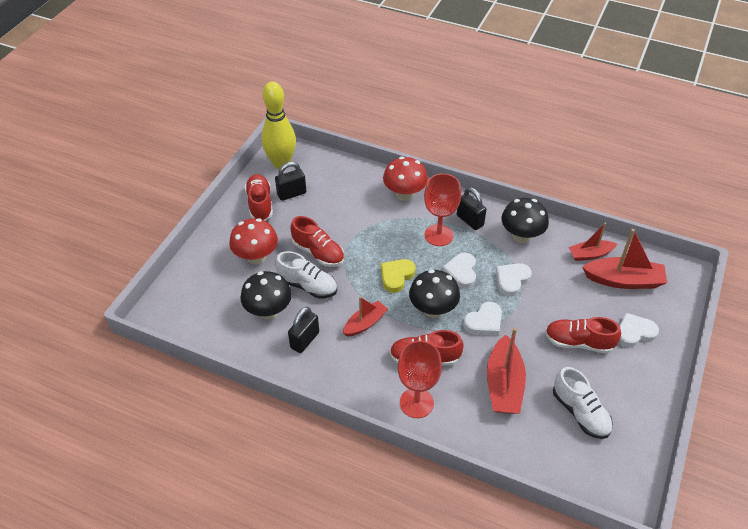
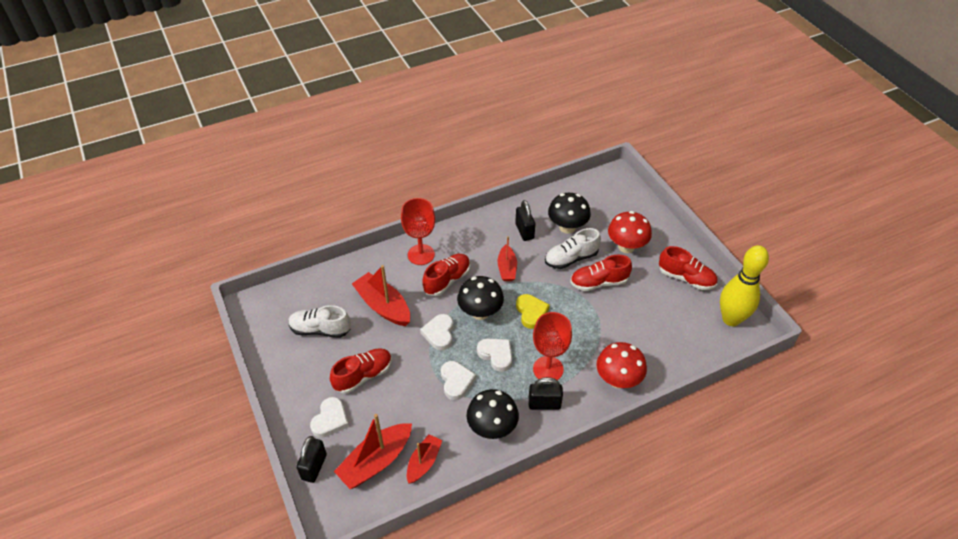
camera: 130 degrees right, 0 degrees up
(291, 194) = (683, 304): black padlock -> black padlock (314, 467)

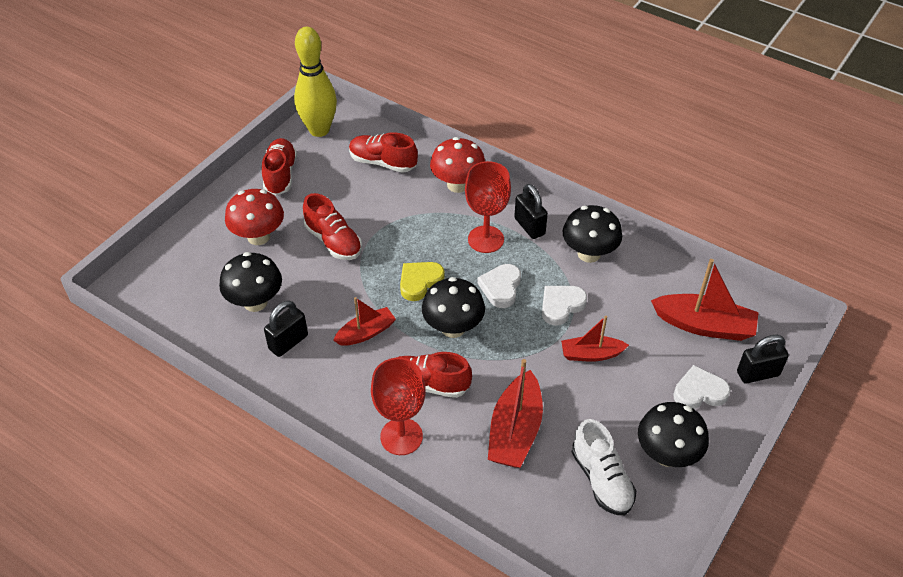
camera: 120 degrees left, 0 degrees up
(306, 372) = (667, 454): none -> black mushroom
(363, 376) = (624, 393): red shoe -> red shoe (383, 162)
(424, 462) = (670, 288): red boat -> red boat (591, 354)
(439, 333) = (512, 352): white heart -> none
(571, 258) = (310, 278): white shoe -> none

